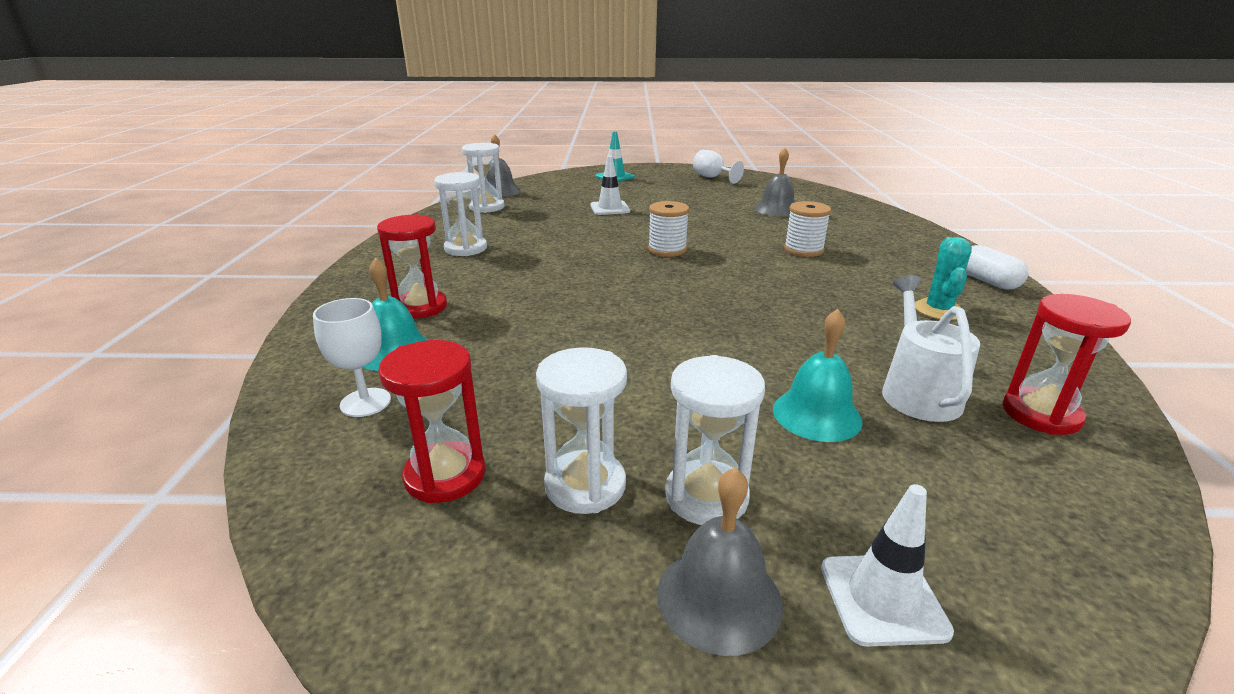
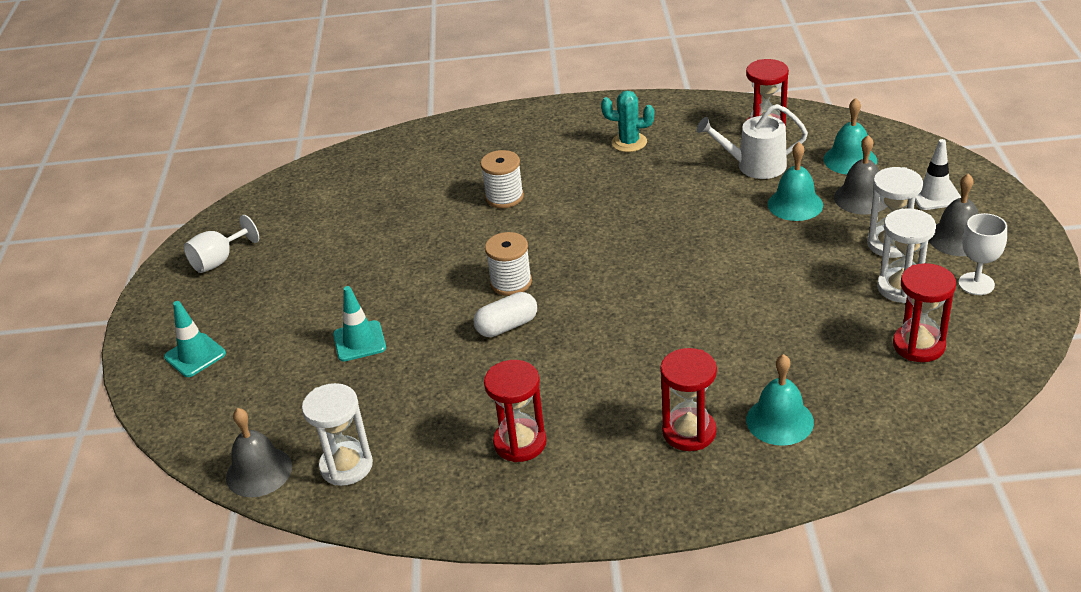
camera: 90 degrees left, 10 degrees up
(365, 402) = (859, 410): white goblet -> white goblet (976, 284)
(466, 248) = (520, 443): white hourglass -> red hourglass
(610, 208) = (359, 341): white traffic cone -> turquoise traffic cone
(776, 209) = (370, 210): grey bell -> grey bell (861, 198)
(981, 496) = (850, 159): none -> turquoise bell
(987, 281) = (568, 114): white capsule -> white capsule (507, 326)

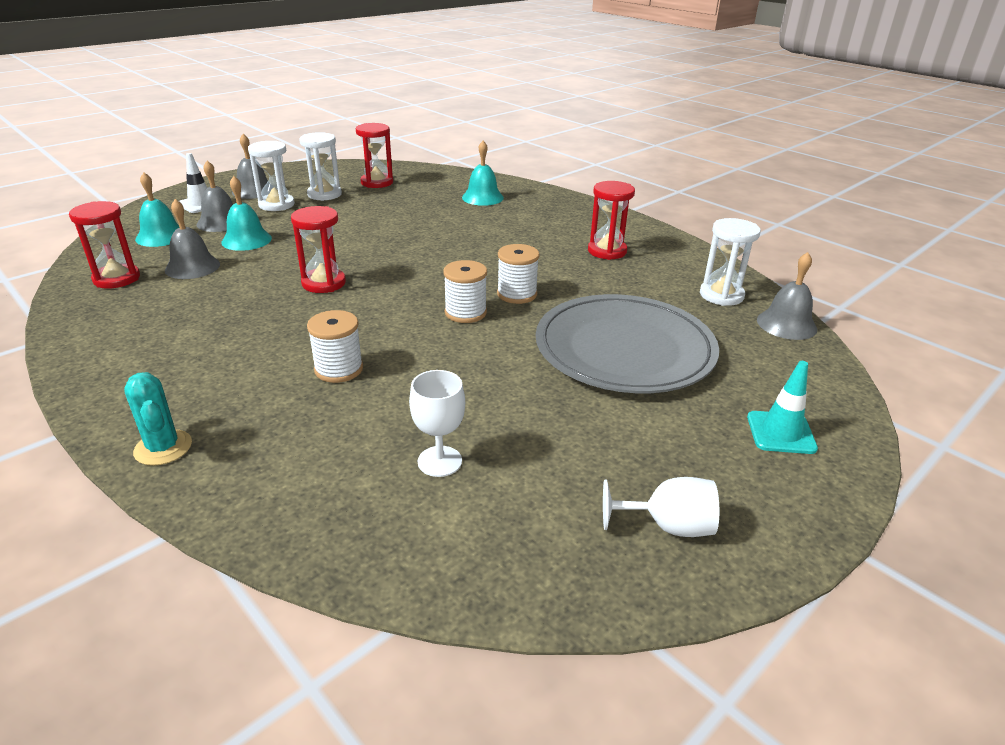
camera: 135 degrees left, 5 degrees down
(359, 341) = (624, 349): turquoise traffic cone -> grey plate
(507, 326) = (517, 294): white capsule -> white spool
(629, 142) = (177, 336): turquoise cactus -> turquoise cactus (163, 448)
(689, 432) = (524, 214): red hourglass -> red hourglass (324, 283)
(755, 166) = (192, 267): white watering can -> grey bell
(976, 284) = (301, 180): white goblet -> white goblet (439, 461)

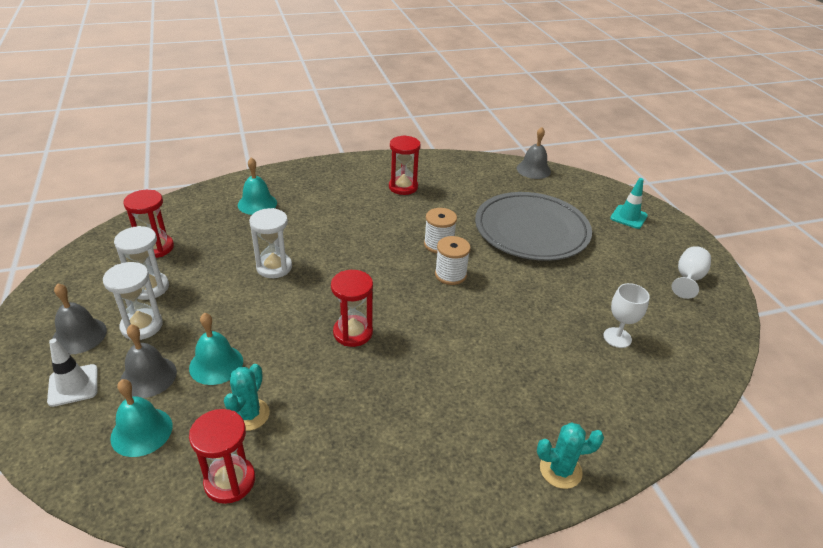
camera: 65 degrees left, 5 degrees up
(192, 267) = (249, 415): grey bell -> turquoise cactus
(339, 369) = (496, 355): white spool -> none
(721, 295) = (490, 174): white hourglass -> white hourglass (274, 267)

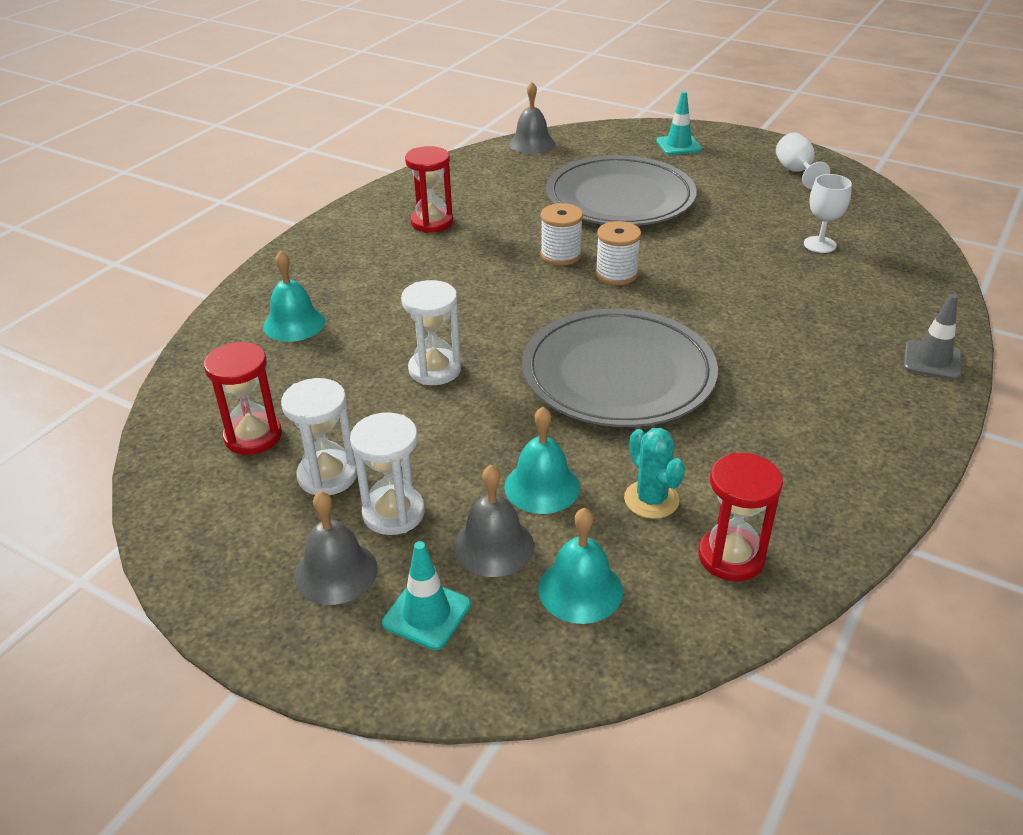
camera: 40 degrees left, 0 degrees up
(73, 385) = (427, 614): white traffic cone -> turquoise traffic cone
(353, 333) = (618, 374): red hourglass -> grey plate
(560, 470) = (932, 360): turquoise cactus -> grey traffic cone

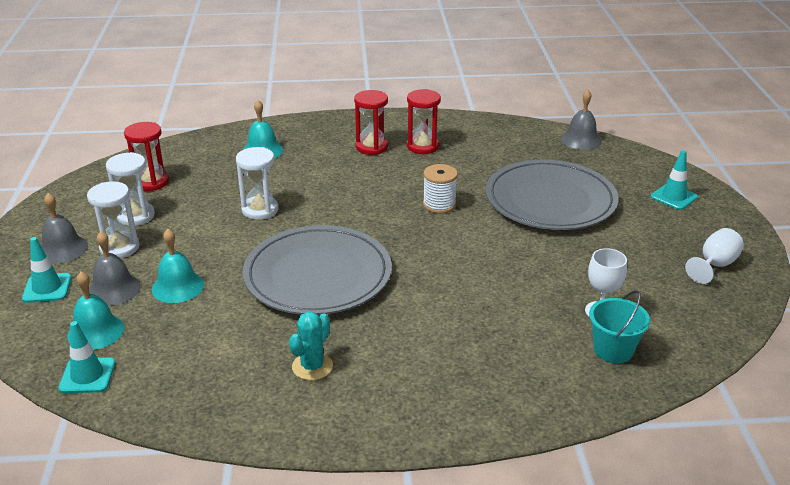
camera: 55 degrees right, 5 degrees down
(616, 274) = (440, 234): white spool -> none
(651, 499) = (195, 331): turquoise cactus -> turquoise cactus (312, 366)
(675, 623) = (87, 376): none -> turquoise traffic cone
(731, 557) = (161, 380): red hourglass -> red hourglass (371, 147)
(879, 261) = (613, 350): none -> turquoise bucket
(932, 360) = (481, 417): grey traffic cone -> none

